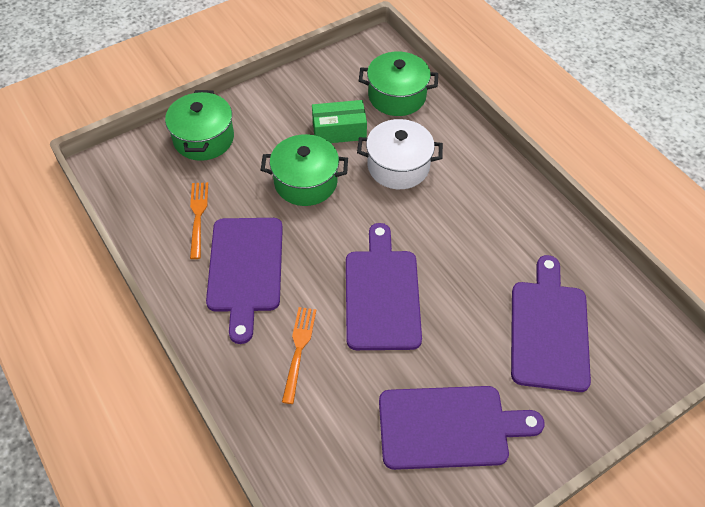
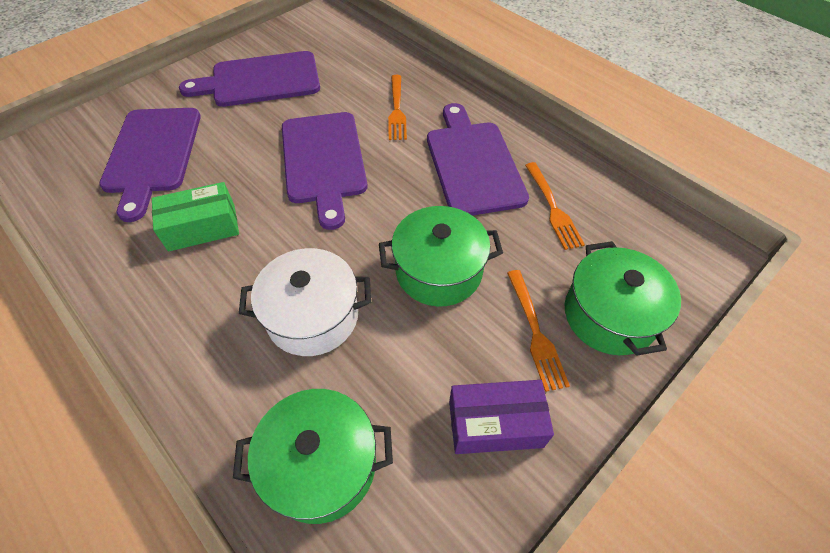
camera: 170 degrees right, 0 degrees up
(256, 136) = (535, 332): none -> orange fork
(300, 99) = (495, 424): none -> purple box
(339, 131) = (411, 365): green box -> green box (202, 227)

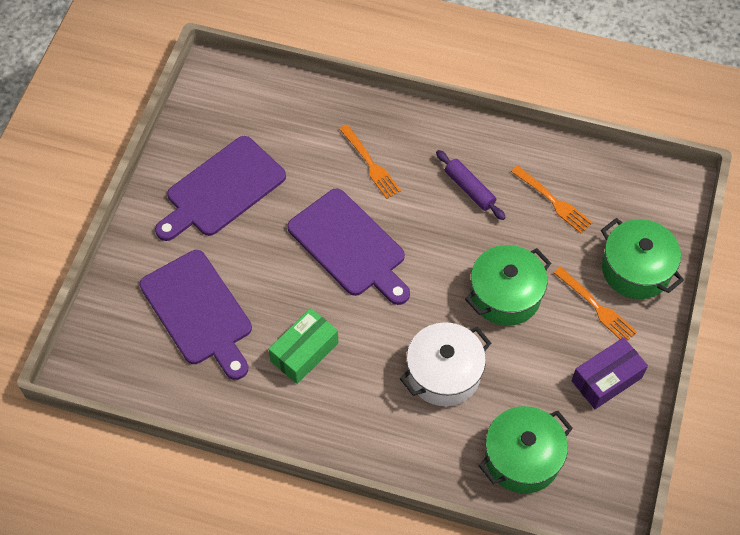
camera: 30 degrees left, 5 degrees up
(473, 163) = (469, 189): purple cutting board -> purple rolling pin

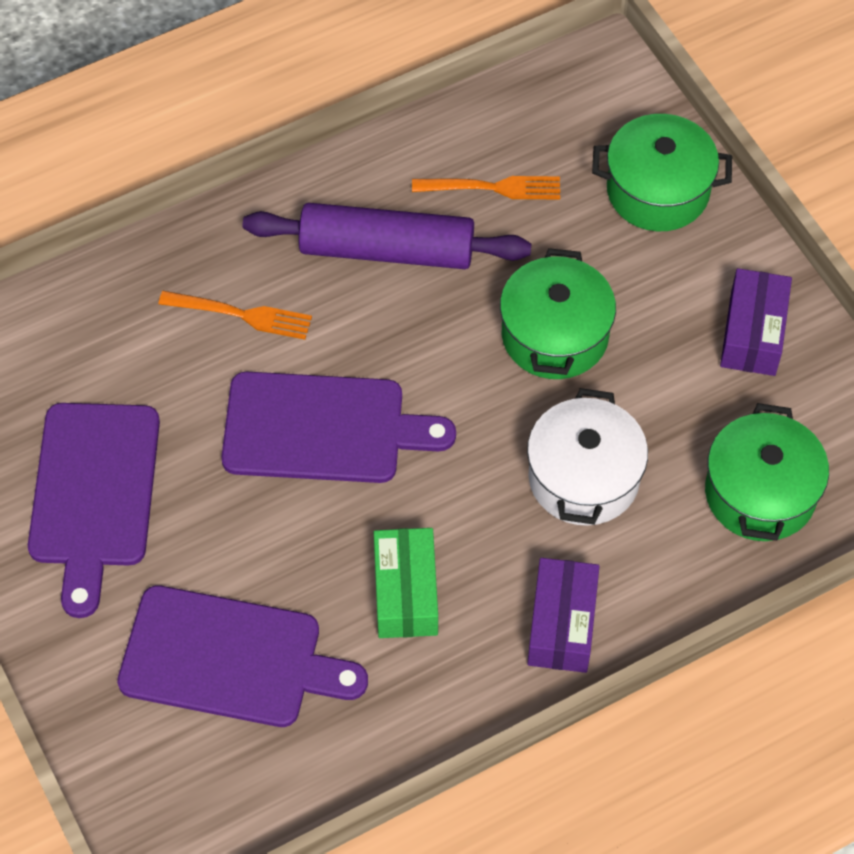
camera: 45 degrees left, 0 degrees up
(357, 431) = (562, 624): none -> purple box
(469, 189) = (387, 250): purple rolling pin -> purple rolling pin, size x1.82
(596, 307) = (661, 265): orange fork -> none

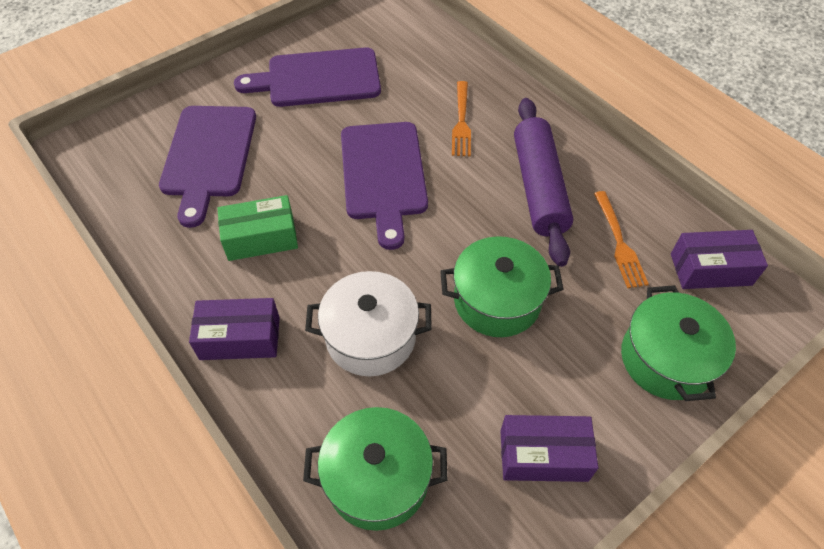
camera: 80 degrees right, 5 degrees down
(548, 110) = (710, 269): none -> purple box

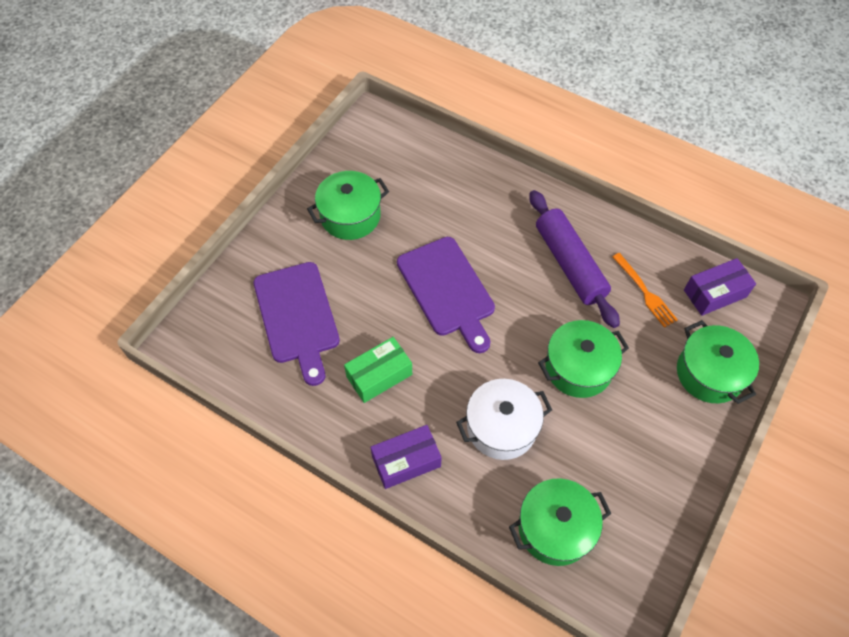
camera: 20 degrees left, 5 degrees up
(317, 78) = (350, 216): purple cutting board -> green pot
(461, 121) = (486, 222): orange fork -> none
(543, 455) = (656, 472): purple box -> none

